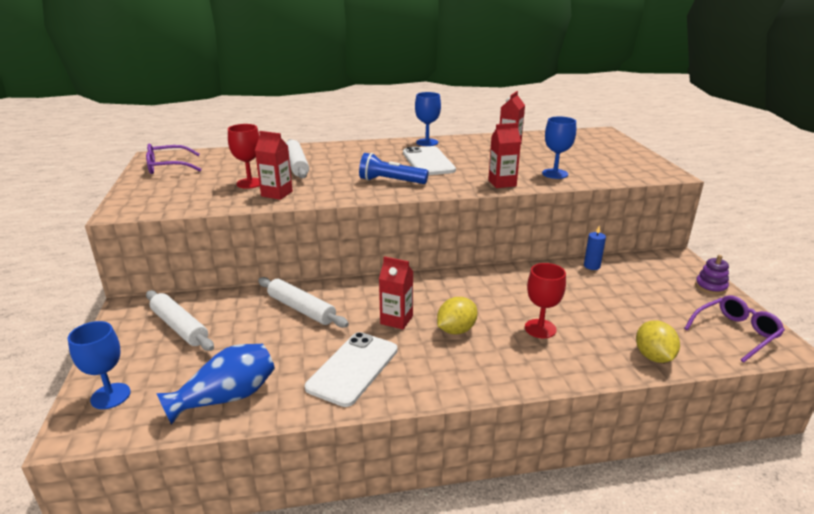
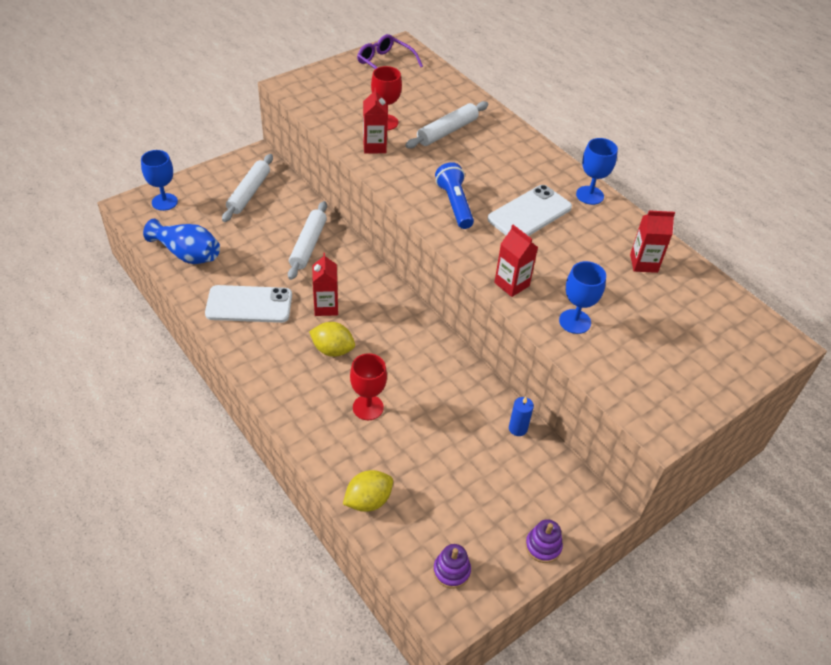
camera: 60 degrees right, 20 degrees up
(735, 333) = (451, 571): purple glasses -> purple stacking toy

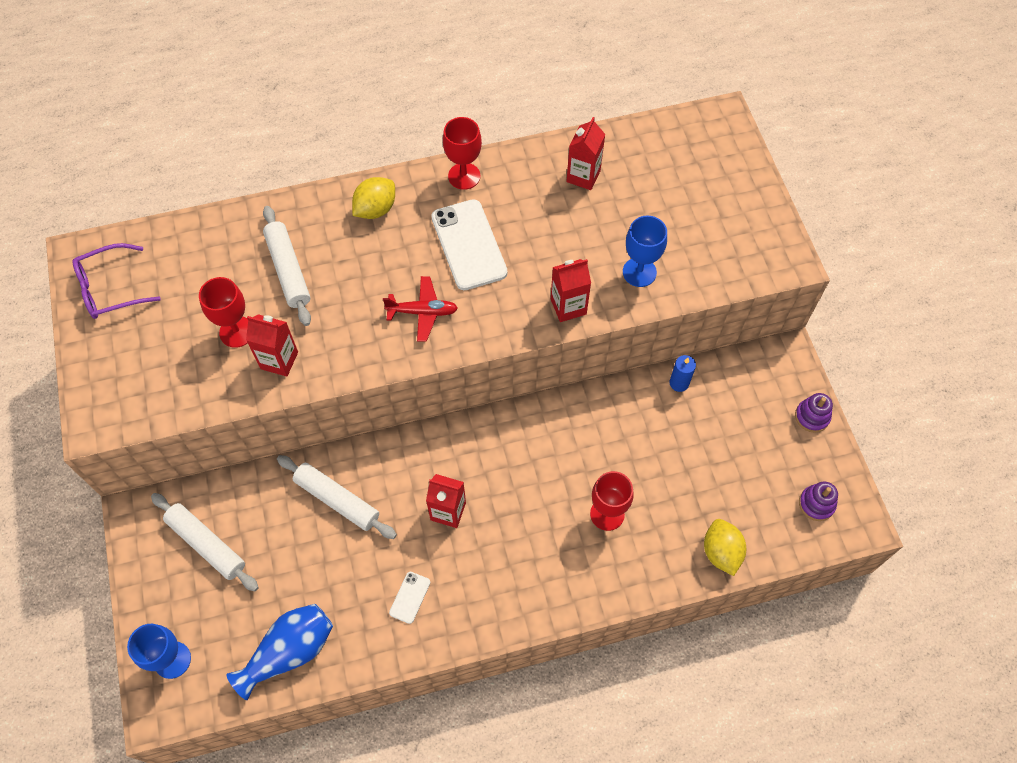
camera: 65 degrees left, 15 degrees up
(249, 304) = (410, 597): white phone -> white phone, size x0.47
(332, 350) = (515, 524): yellow lemon -> yellow lemon (375, 209)
(455, 204) = (422, 312): blue flashlight -> red plane
(589, 195) = (464, 176): blue goblet -> red goblet

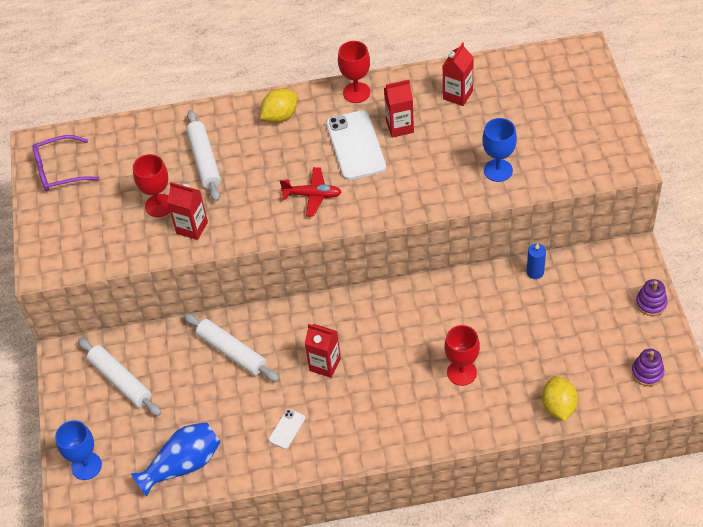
camera: 10 degrees right, 10 degrees down
(568, 306) = (435, 195): red carton -> red carton (399, 127)

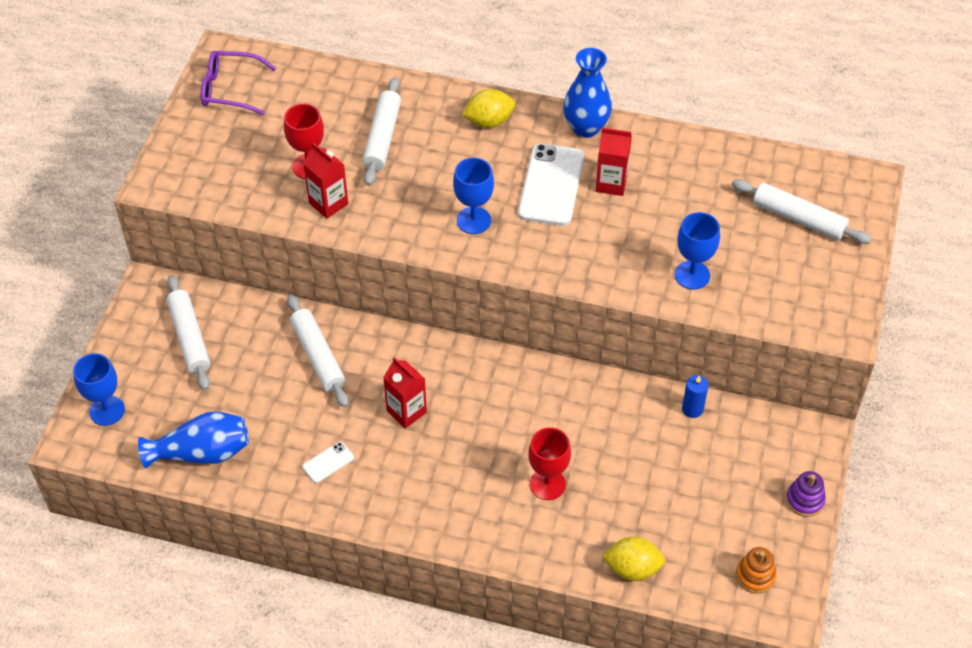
camera: 20 degrees right, 0 degrees up
(312, 195) = (473, 220): red plane -> blue goblet
(356, 92) = (586, 128): red goblet -> blue vase
(457, 95) = (696, 174): red carton -> none
(550, 98) = (798, 218): none -> white rolling pin
(558, 406) = (632, 568): yellow lemon -> yellow lemon turned 75 degrees clockwise
(647, 373) = (755, 576): purple stacking toy -> orange stacking toy

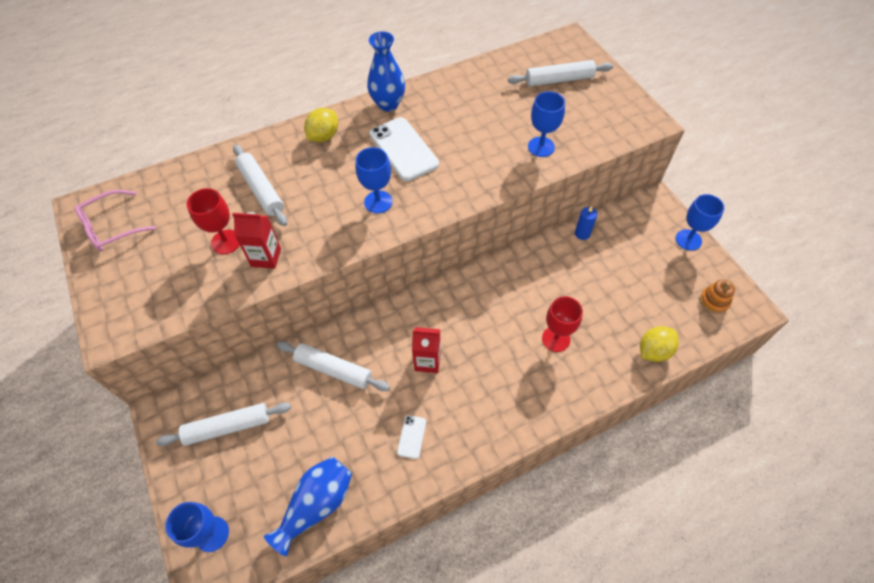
camera: 40 degrees left, 5 degrees up
(189, 337) = (227, 427): white rolling pin -> white rolling pin turned 45 degrees counterclockwise
(230, 89) = (112, 227): purple glasses -> pink glasses
(611, 183) = (438, 126): red carton -> none
(805, 500) = (688, 240): purple stacking toy -> blue goblet

